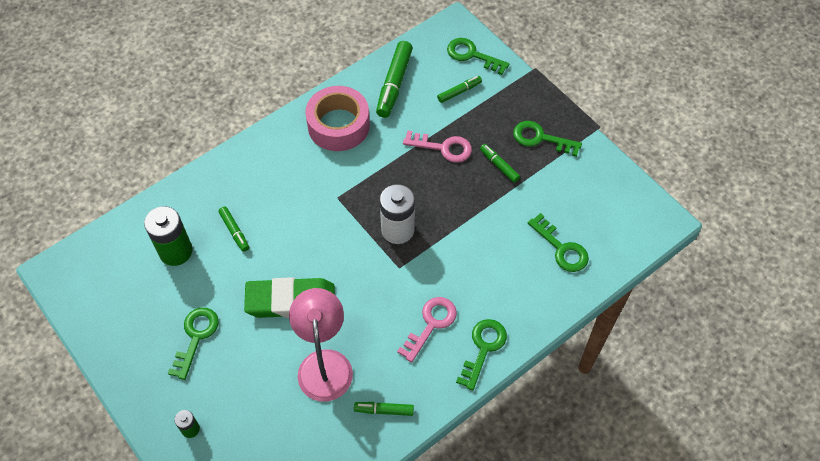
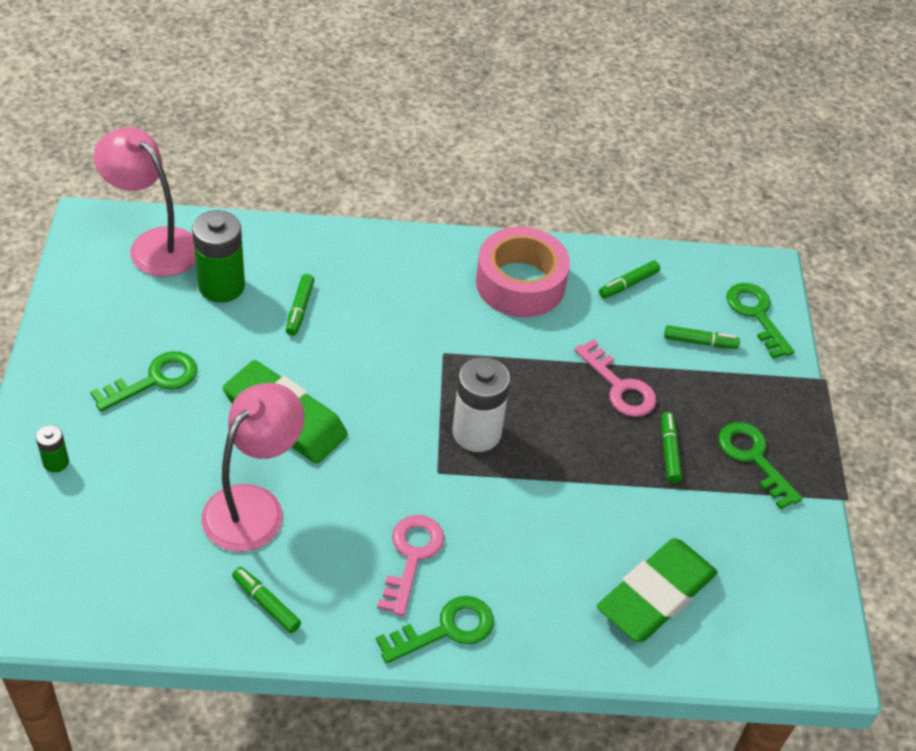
camera: 35 degrees right, 10 degrees down
(108, 255) = (154, 244): none -> pink lamp
(394, 84) = (628, 284): green marker -> green marker, size x0.55
(431, 324) = (411, 557): pink key -> pink key turned 60 degrees counterclockwise
(561, 248) = (656, 595): green key -> green eraser

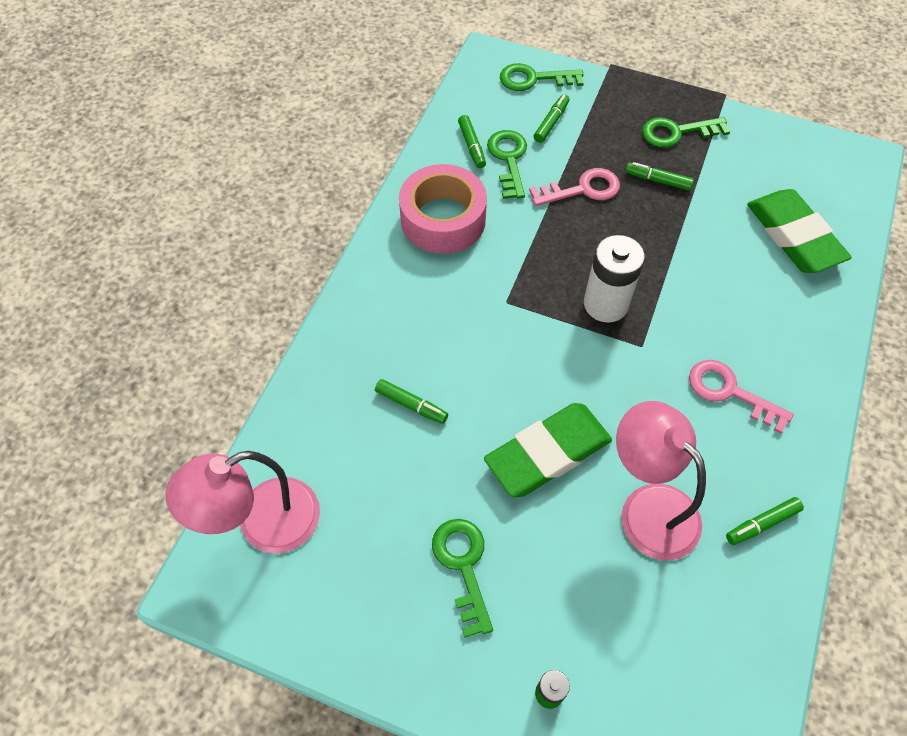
camera: 65 degrees left, 10 degrees up
(221, 286) = (353, 470): green battery -> none
(445, 630) = (808, 388): green key -> green key (509, 160)

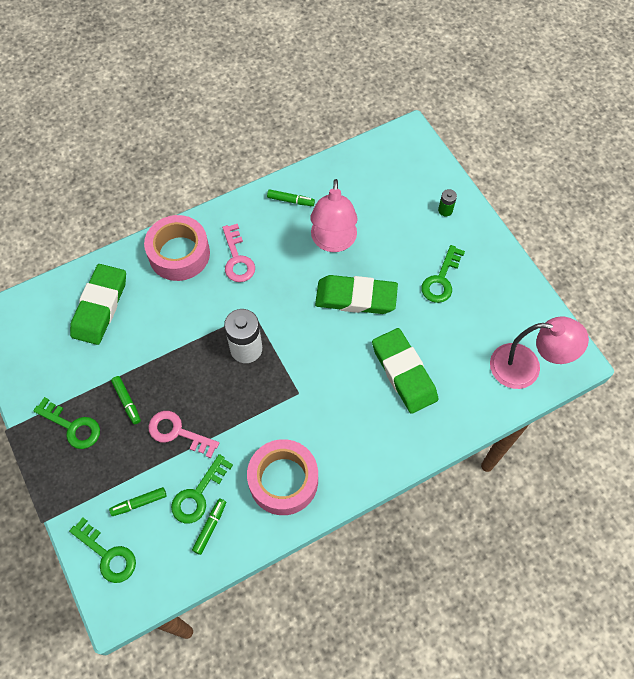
camera: 140 degrees left, 5 degrees up
(411, 405) = (403, 373): green marker -> green eraser
(795, 347) = (179, 254): none -> pink tape

